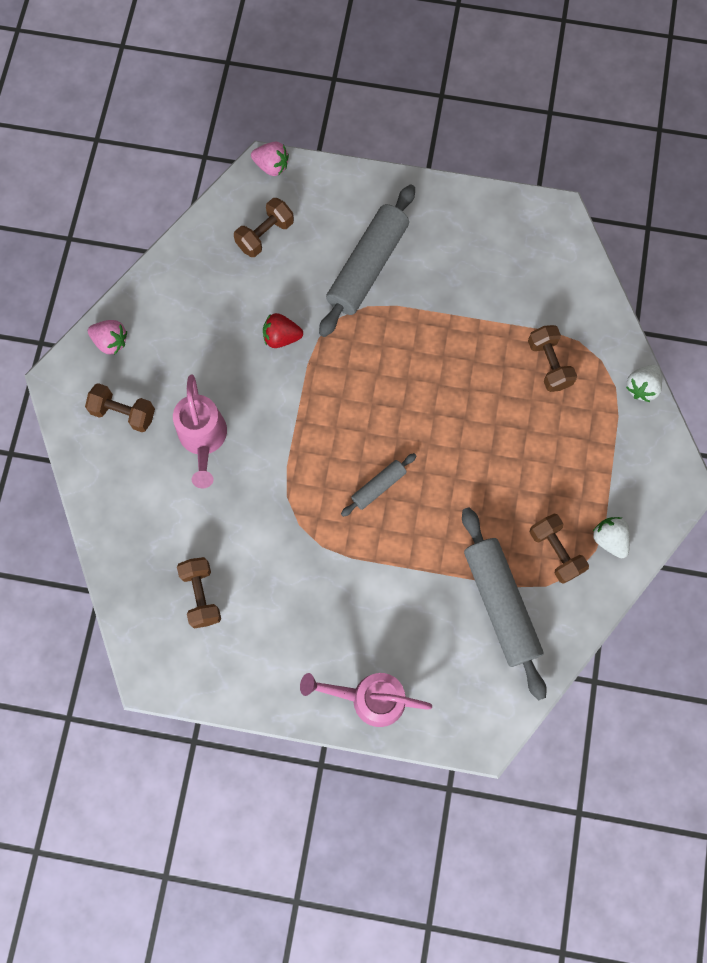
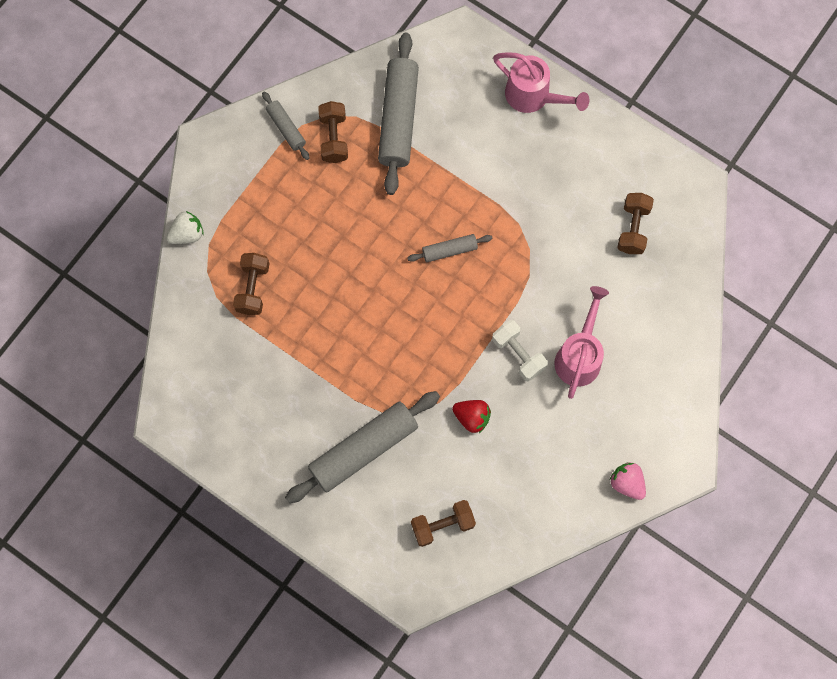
camera: 155 degrees left, 0 degrees up
(123, 413) = (640, 410): brown dumbbell -> none
(263, 414) = (518, 354): none -> white dumbbell
(271, 166) = (404, 595): pink strawberry -> none
(609, 539) = (286, 128): white strawberry -> grey rolling pin

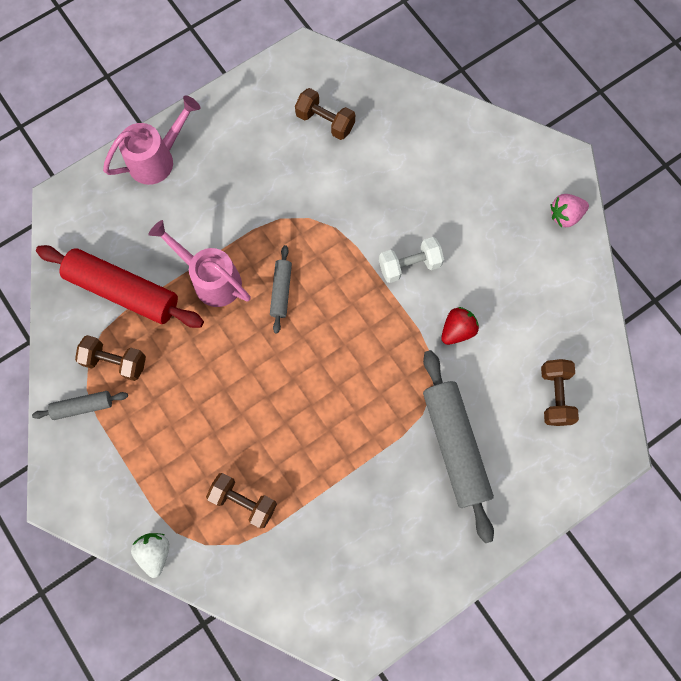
camera: 70 degrees left, 0 degrees up
(398, 119) = (123, 291): grey rolling pin -> red rolling pin
(579, 356) = (431, 212): pink watering can -> pink watering can (211, 279)

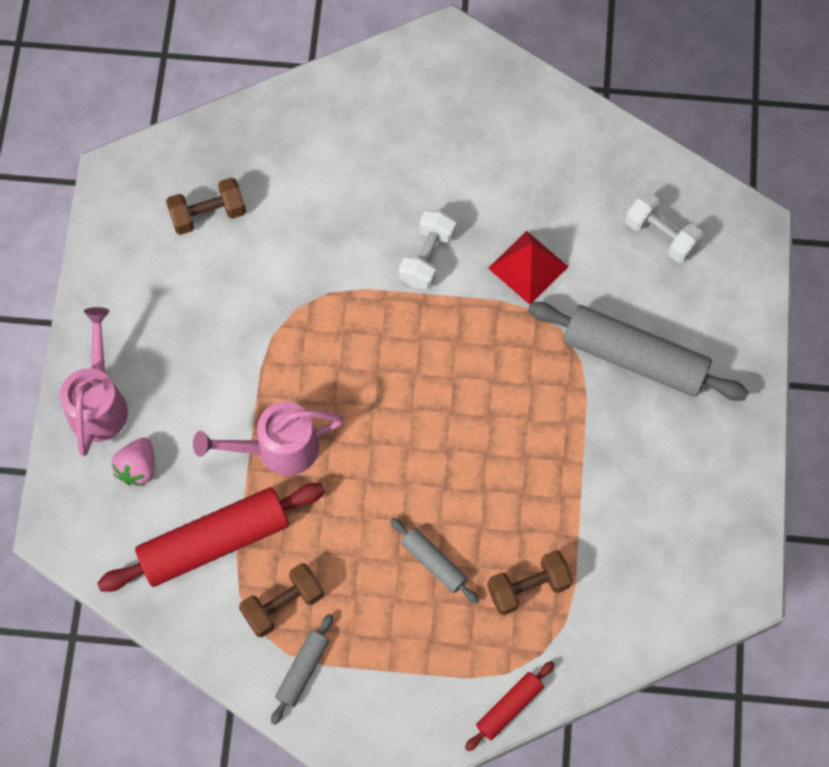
camera: 50 degrees left, 5 degrees down
(155, 552) = (509, 707): white strawberry -> red rolling pin
(281, 291) = (349, 393): grey rolling pin -> grey rolling pin (434, 562)
(457, 330) = (528, 267): red strawberry -> red pyramid
(555, 395) = (661, 235): brown dumbbell -> white dumbbell
(565, 215) = (500, 84): pink strawberry -> pink strawberry (138, 468)

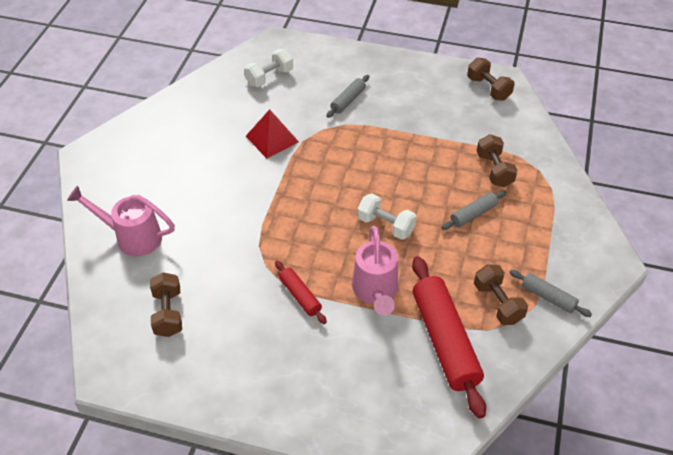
camera: 80 degrees left, 20 degrees down
(99, 403) = (313, 410): pink watering can -> pink watering can (132, 237)
(138, 468) = (375, 387): pink strawberry -> none
(427, 257) = (248, 187): white dumbbell -> white dumbbell (386, 225)
(509, 707) = (574, 190): red rolling pin -> red rolling pin (300, 296)
(635, 357) = (348, 100): grey rolling pin -> grey rolling pin, size x0.50
(714, 568) = (488, 88): none -> brown dumbbell

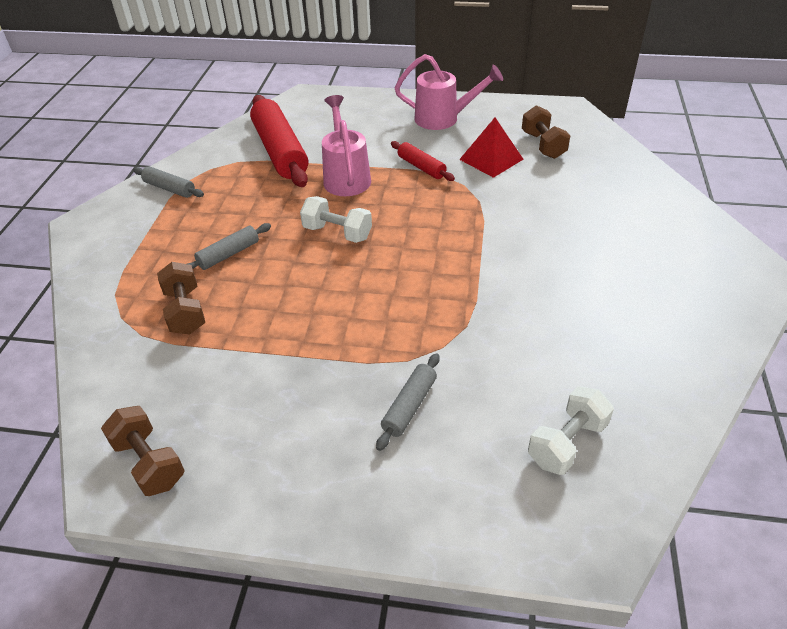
camera: 175 degrees right, 5 degrees down
(132, 237) = (623, 195): pink watering can -> pink watering can (443, 119)
(272, 139) = (514, 324): red pyramid -> red pyramid (491, 159)
(498, 303) = (223, 180): brown dumbbell -> none

